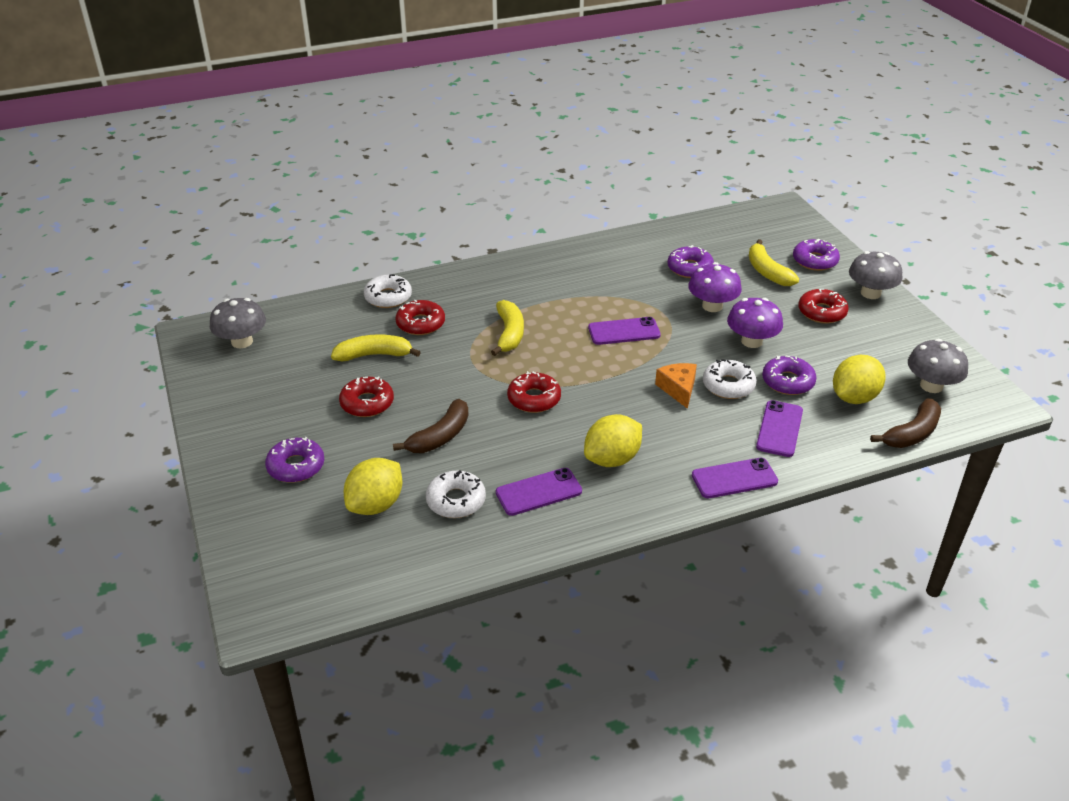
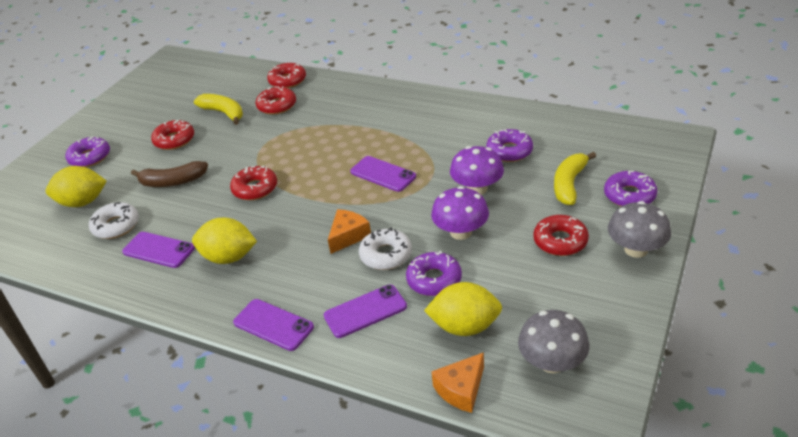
camera: 50 degrees right, 0 degrees up
(242, 342) = (181, 73): grey mushroom -> none
(388, 297) = (287, 80): white donut -> red donut
(509, 334) = (312, 138): yellow banana -> none
(912, 433) = (461, 389): brown banana -> orange cheese

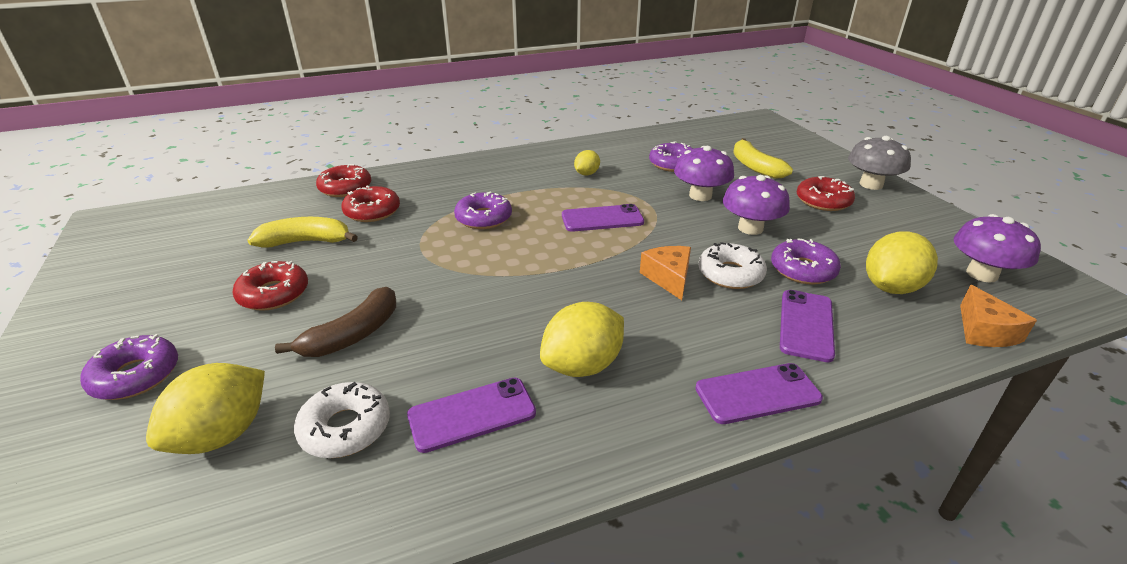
camera: 50 degrees left, 5 degrees down
(255, 188) = (487, 289): red donut -> none
(434, 132) = (586, 174): none -> yellow lemon
(552, 362) = (981, 274): grey mushroom -> purple mushroom
(629, 195) = (802, 158): purple donut -> purple donut (483, 218)

